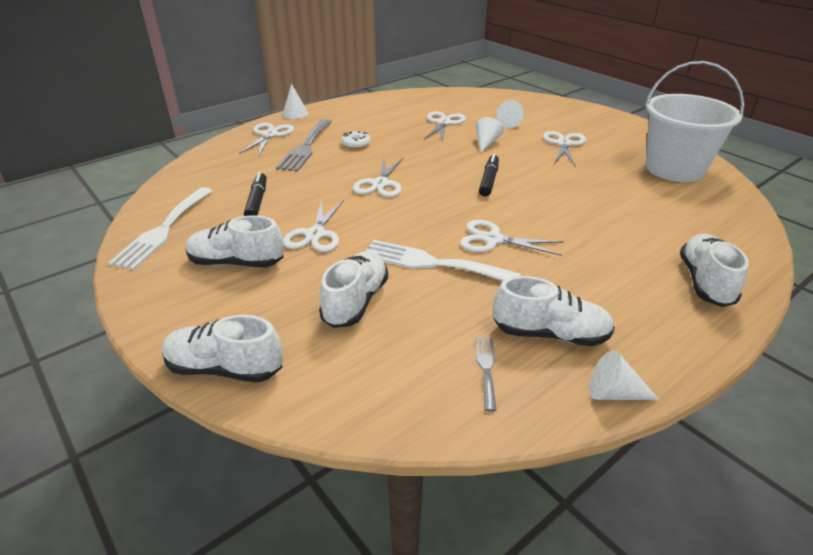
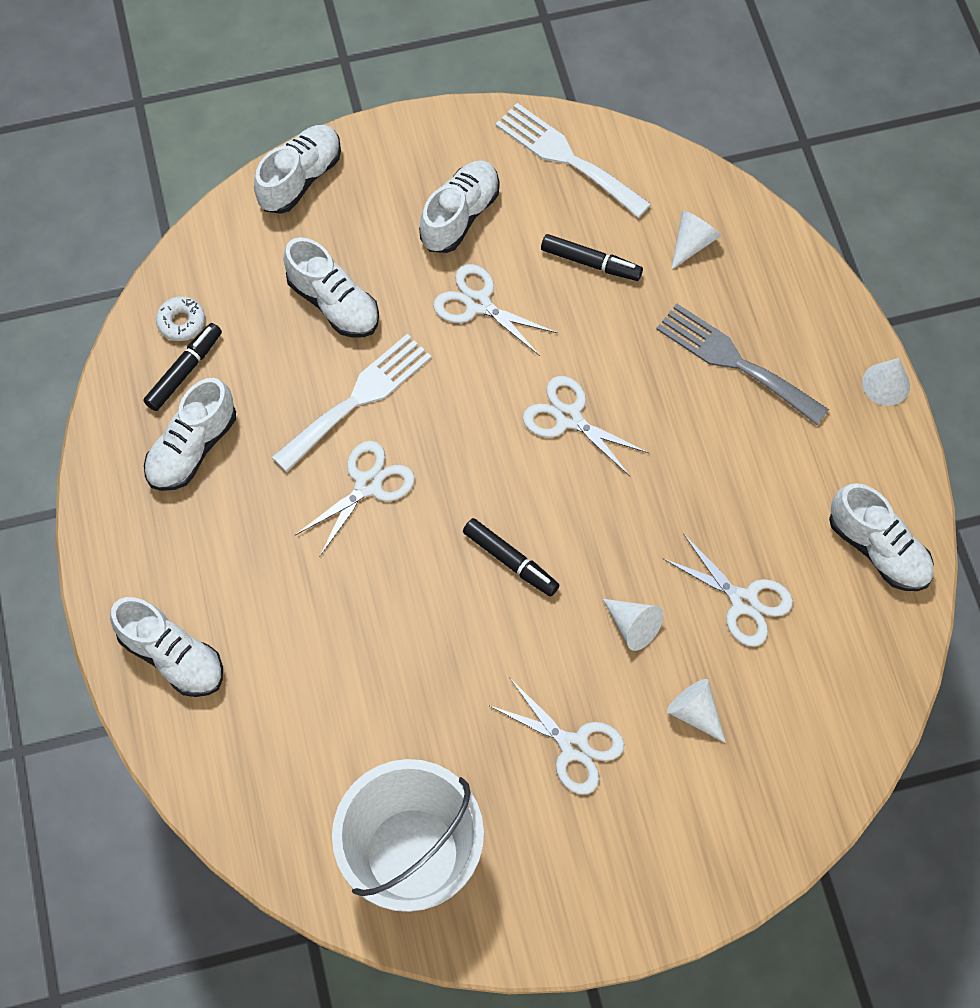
camera: 115 degrees right, 30 degrees up
(269, 135) = (806, 325): white scissors -> none
(356, 144) = (716, 434): white donut -> white donut (181, 322)
(387, 103) = (877, 549): none -> white shoe
(486, 368) = (185, 371): grey fork -> black marker
(614, 393) = (101, 453): white cone -> white cone (692, 243)

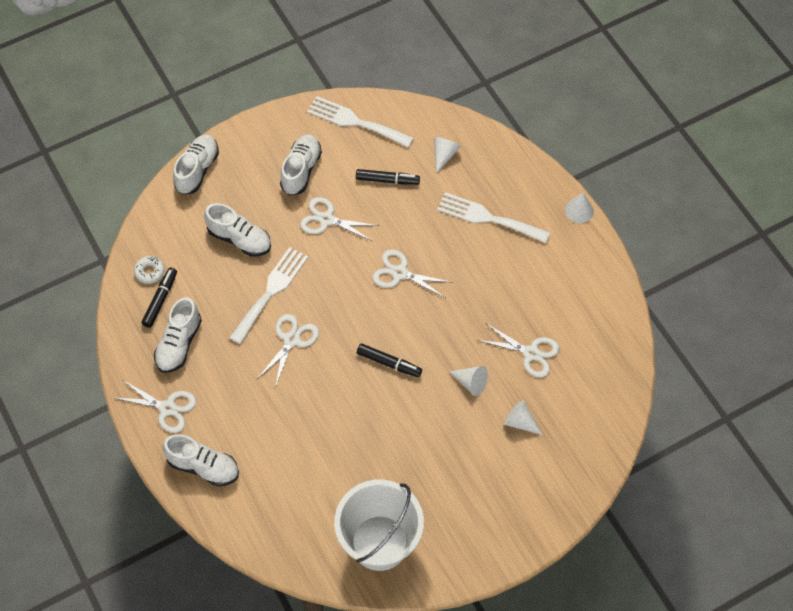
camera: 15 degrees left, 5 degrees down
(573, 746) = (455, 458): white scissors -> white scissors (167, 408)
(734, 361) = (488, 218): grey fork -> white fork
(877, 549) = (599, 305): white shoe -> none

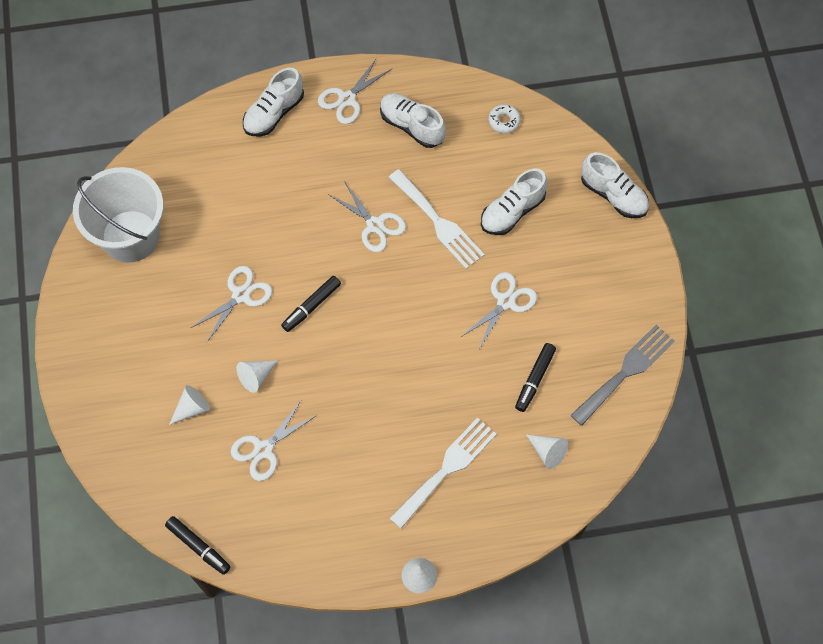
camera: 110 degrees right, 5 degrees up
(160, 300) = (467, 122): black marker -> black marker (198, 547)
(301, 170) = (578, 295): white shoe -> none
(355, 122) = (625, 372): white fork -> grey fork
(400, 273) = (412, 352): white scissors -> white scissors (241, 295)

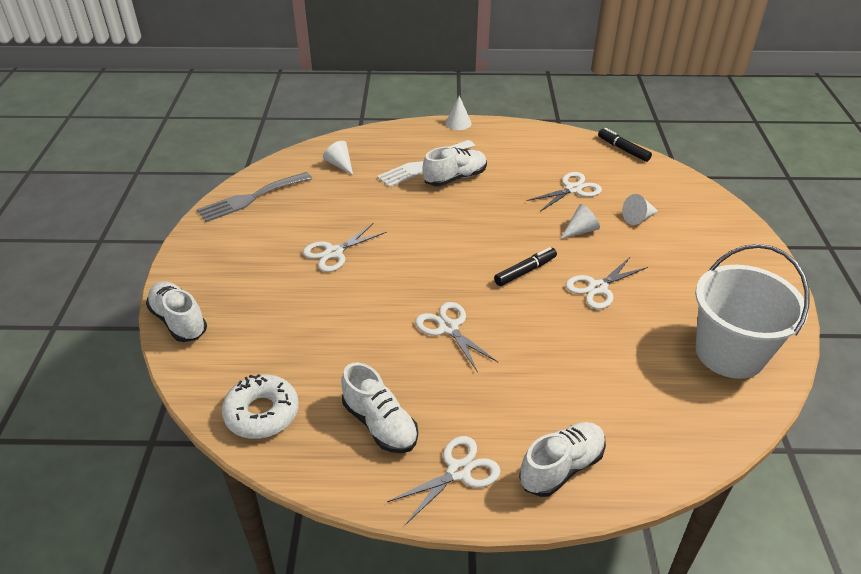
camera: 170 degrees left, 25 degrees down
(438, 222) = (378, 321): white fork -> none
(504, 121) = (262, 413): white donut -> white donut, size x1.80
(512, 211) = (295, 321): white shoe -> white shoe (455, 178)
(534, 379) = (331, 202): black marker -> none

